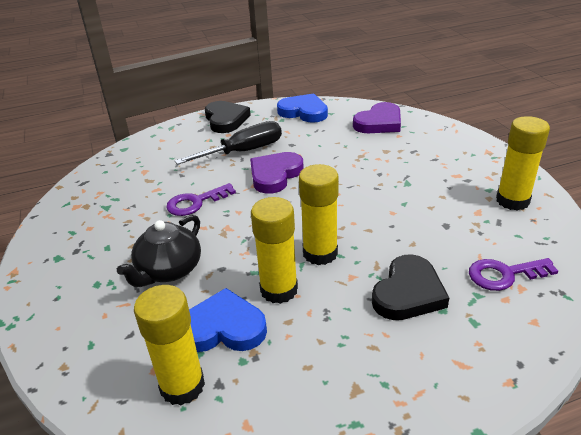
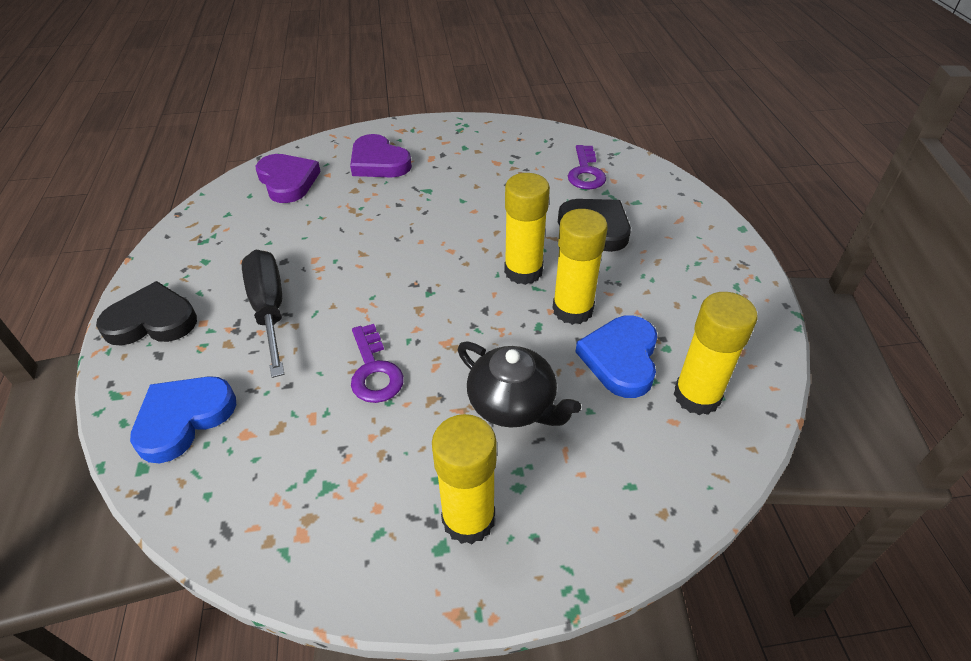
camera: 80 degrees left, 10 degrees up
(275, 175) = (352, 285): purple heart -> purple heart (378, 162)
(304, 112) = (202, 236): blue heart -> blue heart (183, 419)
(512, 201) = (489, 140): yellow glue stick -> yellow glue stick (468, 519)

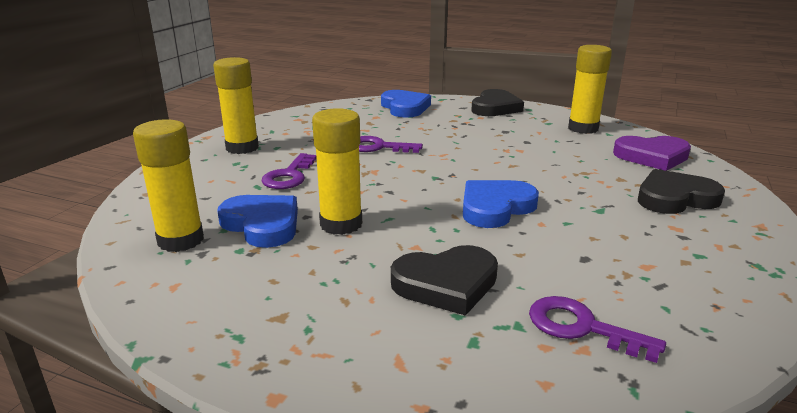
camera: 120 degrees right, 20 degrees down
(269, 309) = (473, 131): black screwdriver -> none
(378, 162) = (675, 198): purple heart -> black heart
(466, 237) = (495, 207): none -> blue heart
(513, 404) = (289, 176): black teapot -> purple key
(523, 271) = (417, 218): yellow glue stick -> yellow glue stick (583, 128)

